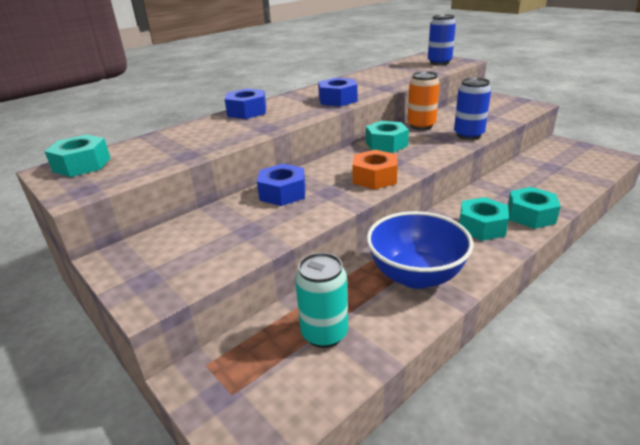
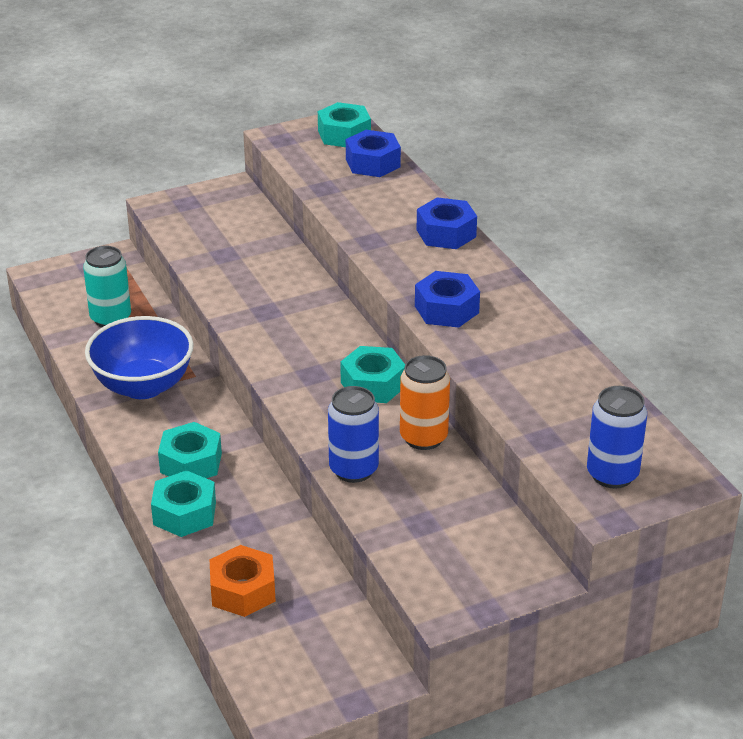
camera: 105 degrees right, 5 degrees up
(282, 193) = (286, 281): blue nut -> blue nut (373, 163)
(374, 177) = (277, 349): orange nut -> orange nut (243, 590)

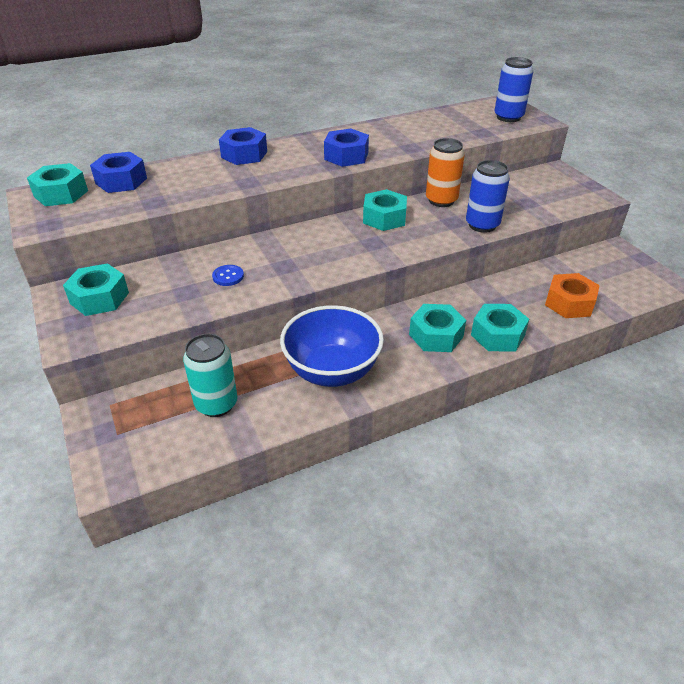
camera: 90 degrees left, 5 degrees up
(220, 208) = (99, 298): none -> turquoise nut
(249, 276) = (228, 276): none -> blue button

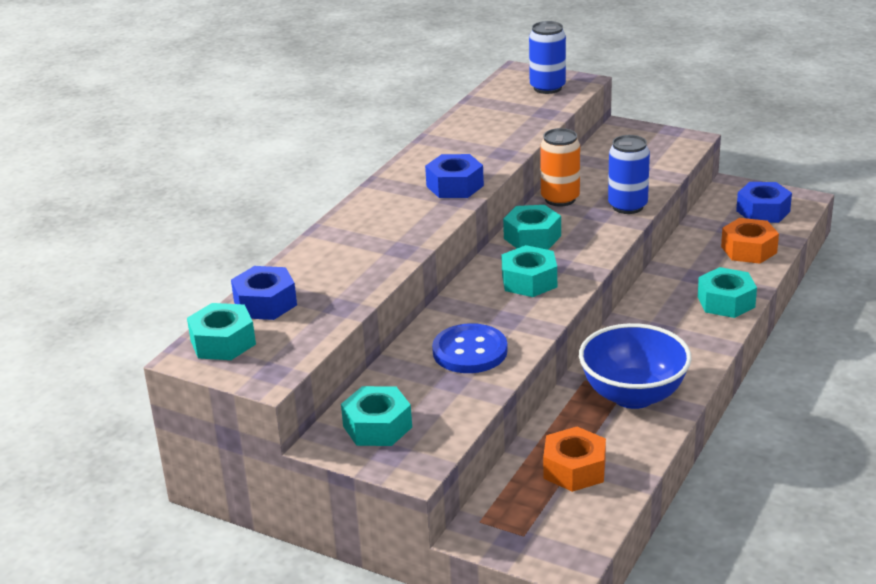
camera: 35 degrees left, 10 degrees down
(216, 404) = (574, 469): turquoise can -> orange nut
(228, 276) = (470, 351): blue button -> blue button, size x2.02
(244, 154) = (348, 225): blue nut -> blue nut (763, 211)
(436, 335) = (678, 326): turquoise nut -> turquoise nut (529, 281)

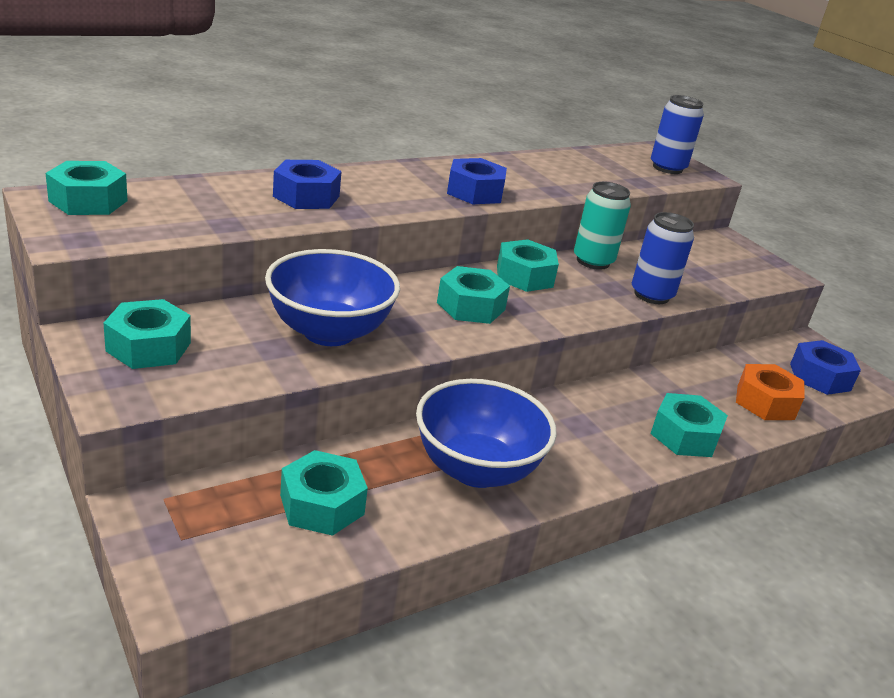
camera: 25 degrees right, 0 degrees up
(265, 303) = (173, 193): blue nut -> blue nut (306, 196)
(470, 351) = (329, 332): blue button -> blue bowl
(560, 199) = (593, 261): orange can -> turquoise can
(574, 469) = (322, 504): orange nut -> turquoise nut

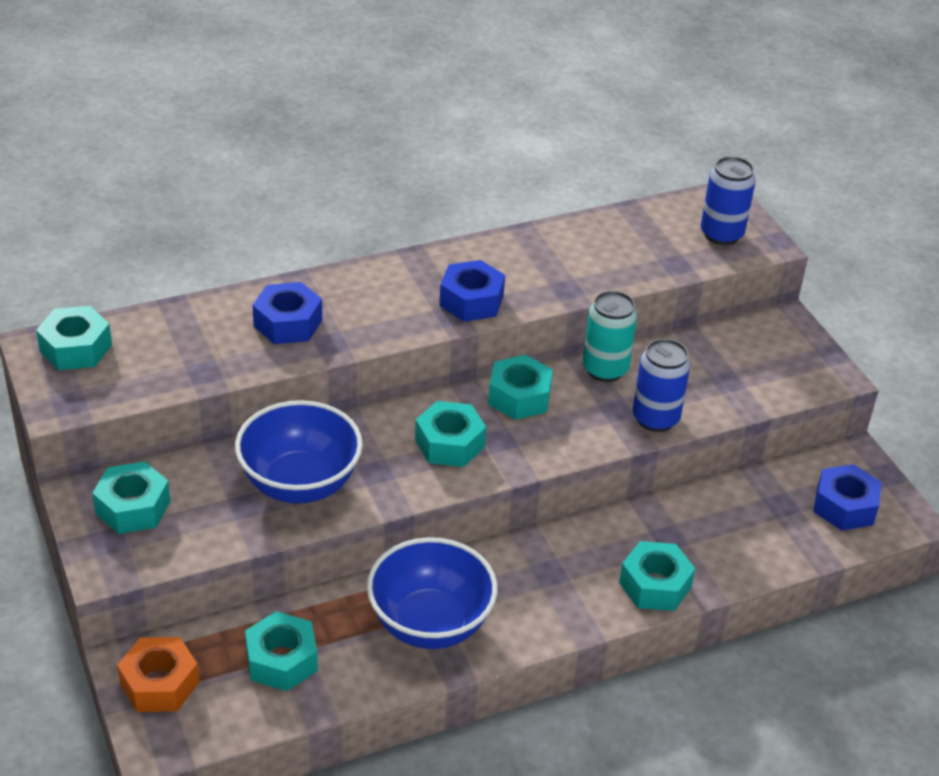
camera: 10 degrees right, 10 degrees up
(765, 402) = (763, 542): orange nut -> orange nut (159, 684)

